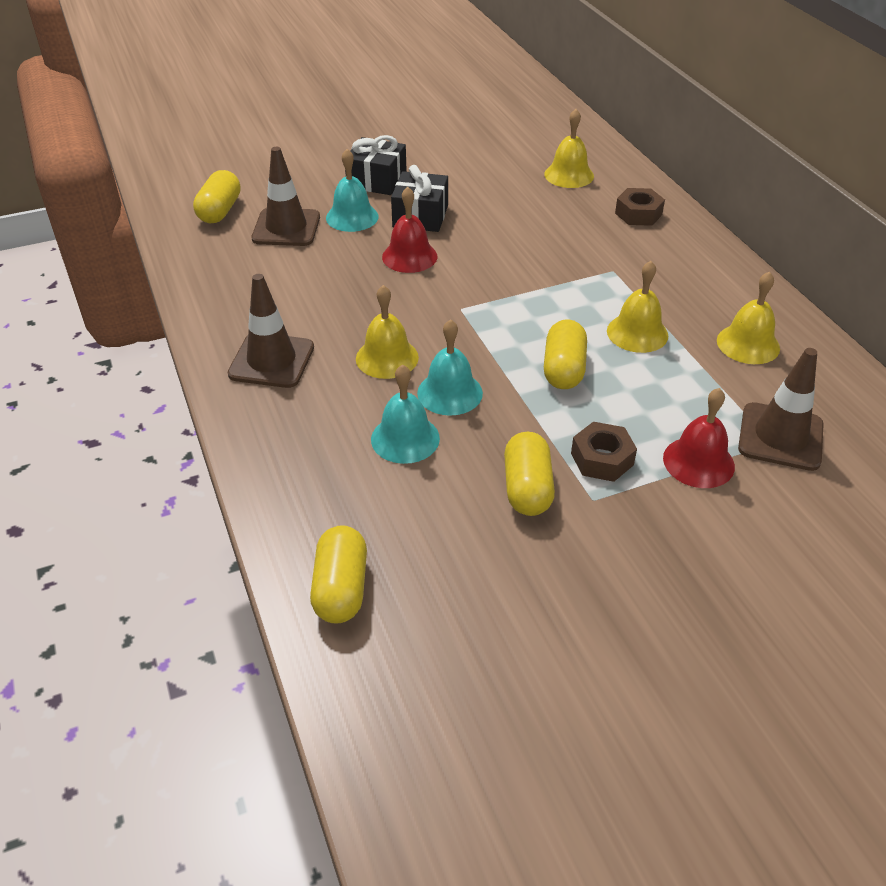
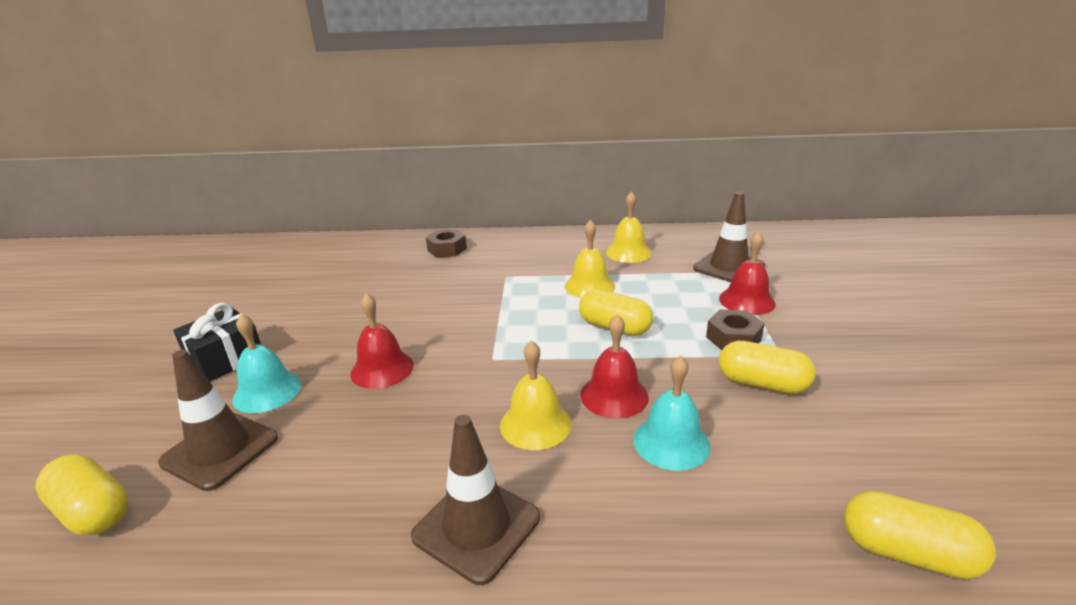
camera: 65 degrees left, 15 degrees down
(420, 216) = (324, 346): black gift -> none
(450, 393) = (614, 395): turquoise bell -> red bell
(569, 175) = (362, 261): yellow bell -> none

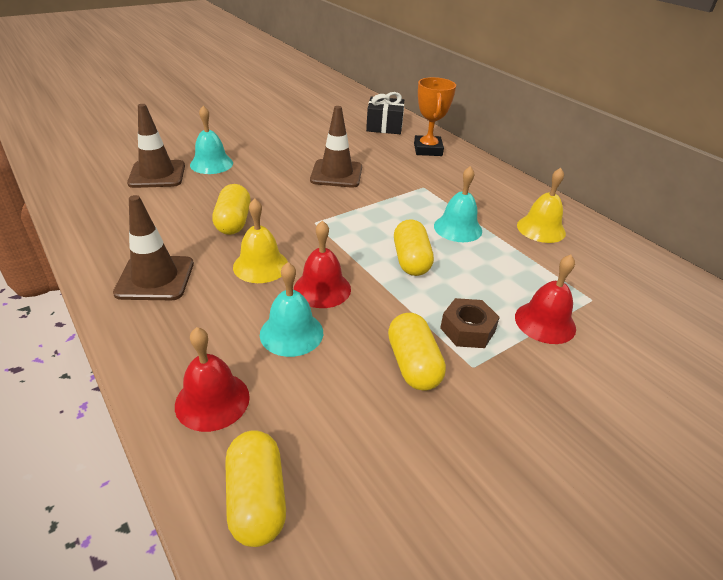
camera: 50 degrees right, 10 degrees up
(93, 511) = (98, 166): yellow capsule -> yellow capsule (233, 222)
(225, 359) = (227, 139): black gift -> black gift (384, 126)
(382, 369) = (264, 188): red bell -> red bell (212, 400)
(447, 249) = (428, 150): brown nut -> orange trophy
(589, 286) = (458, 228): yellow bell -> turquoise bell
(728, 267) = (596, 294): brown traffic cone -> brown traffic cone (336, 174)

